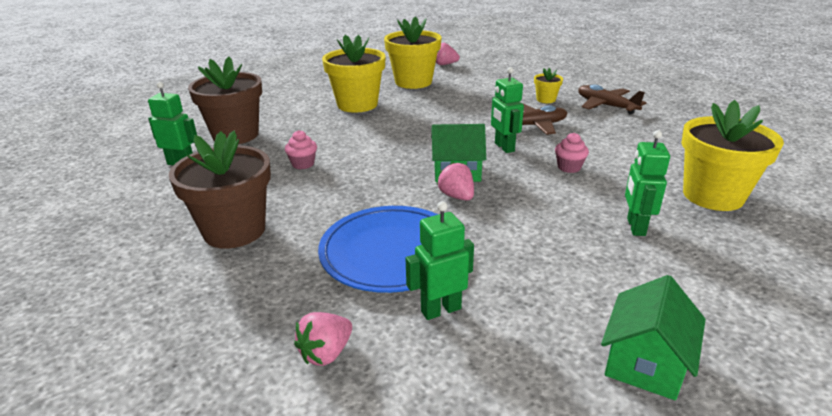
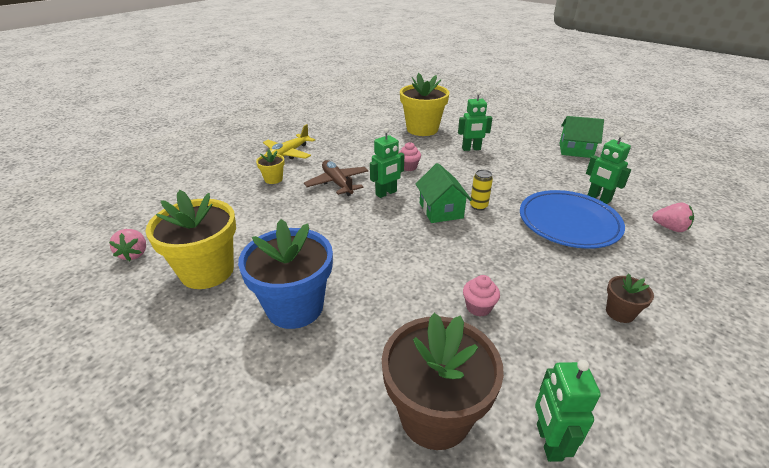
camera: 105 degrees left, 5 degrees up
(234, 230) = (620, 312): brown flower pot -> brown flower pot, size x0.47
(357, 104) = (295, 307): yellow flower pot -> blue flower pot
(457, 196) = (478, 206): pink strawberry -> yellow can
(606, 106) = (288, 154): brown plane -> yellow plane

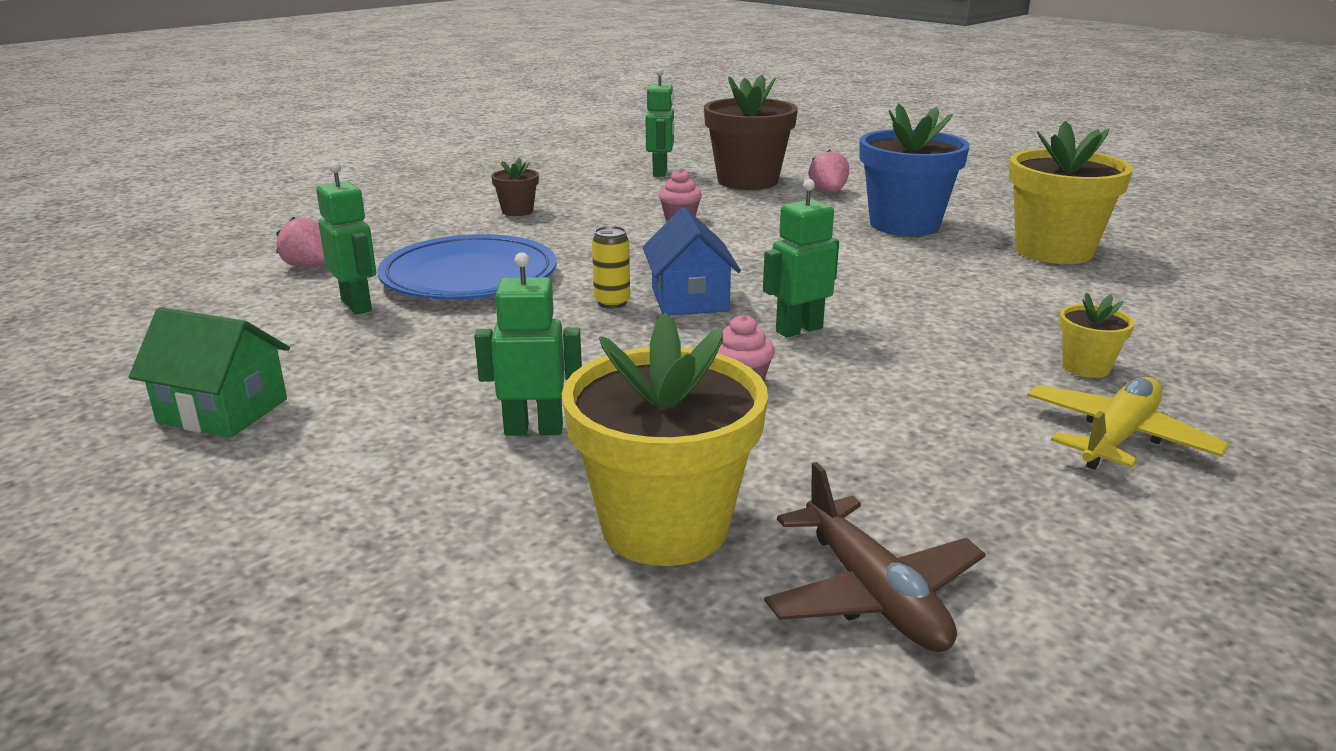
camera: 175 degrees left, 10 degrees down
(134, 254) = (1197, 269): pink strawberry -> pink strawberry (829, 192)
(337, 183) = (917, 352): brown plane -> brown plane (873, 594)
(441, 210) = (689, 300): green house -> blue house

